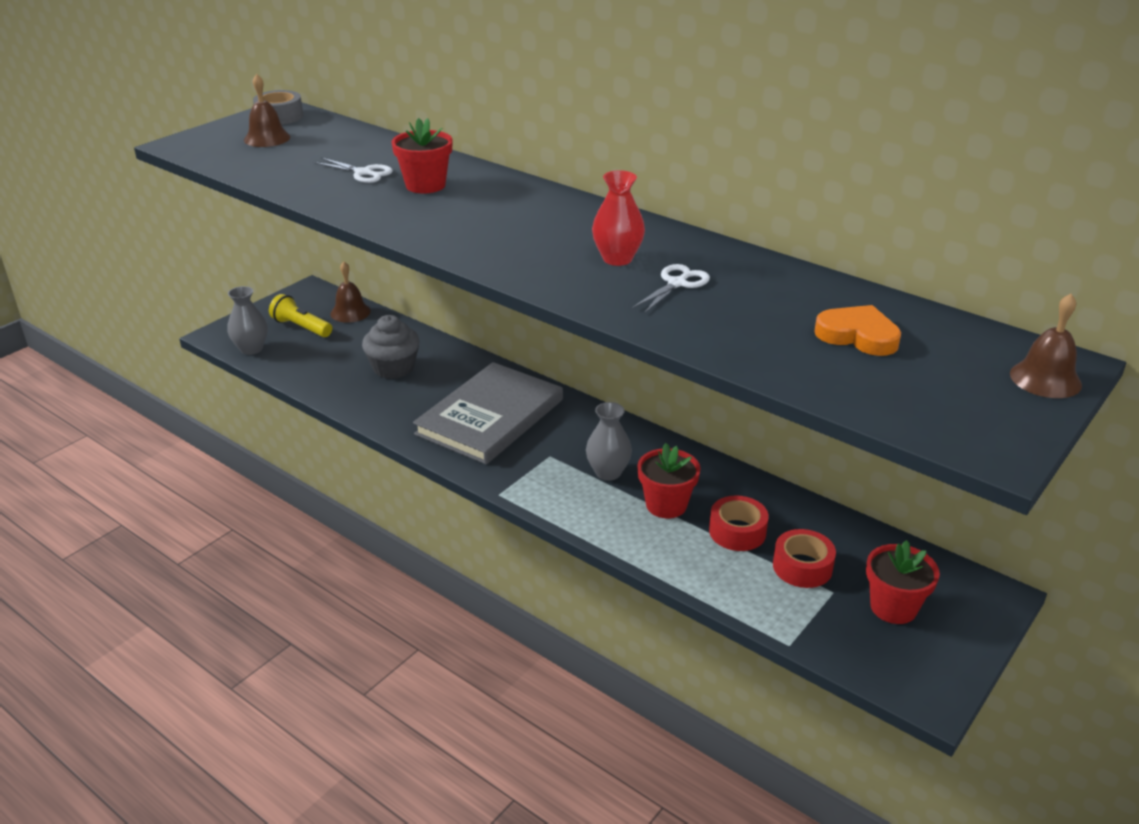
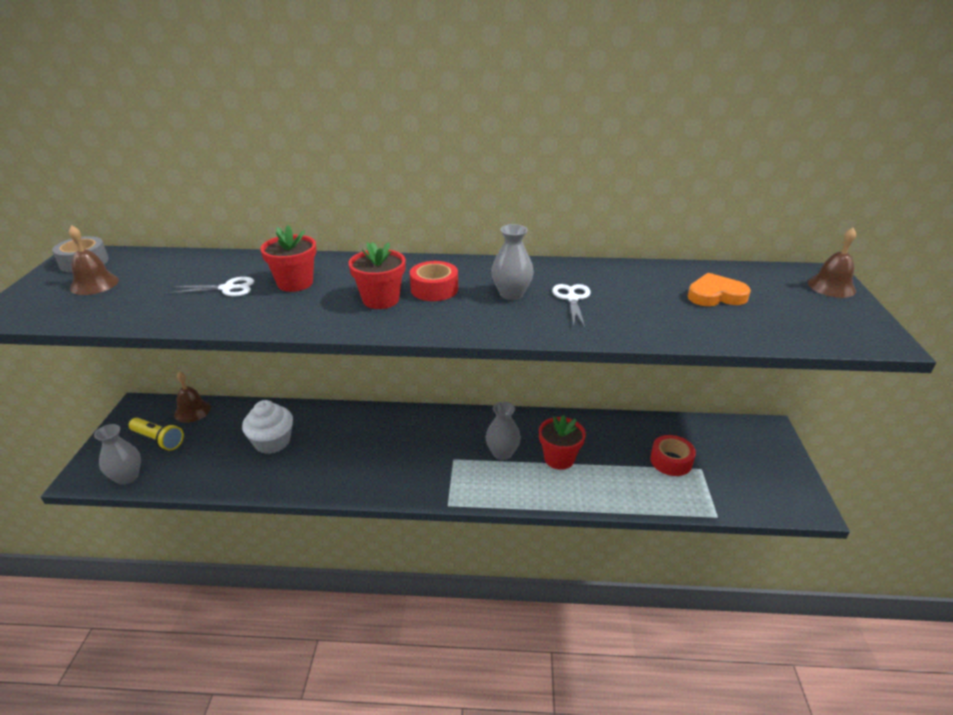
camera: 35 degrees left, 0 degrees up
(301, 327) = (158, 440): yellow flashlight -> yellow flashlight turned 150 degrees counterclockwise
(393, 368) = (272, 442): grey cupcake -> white cupcake
(490, 417) = (384, 448): grey book -> none
(617, 259) = (511, 294): red vase -> grey vase
(737, 531) = (615, 456): red tape -> red tape (434, 289)
(893, 607) = (737, 462): red flower pot -> red flower pot (381, 300)

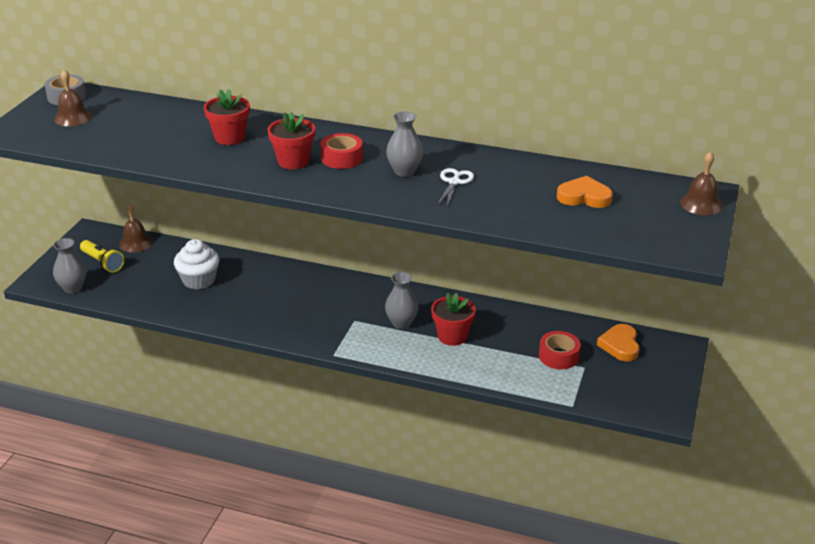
camera: 15 degrees right, 0 degrees up
(227, 288) = (174, 135): white scissors -> none
(718, 438) = (620, 345): none -> orange heart

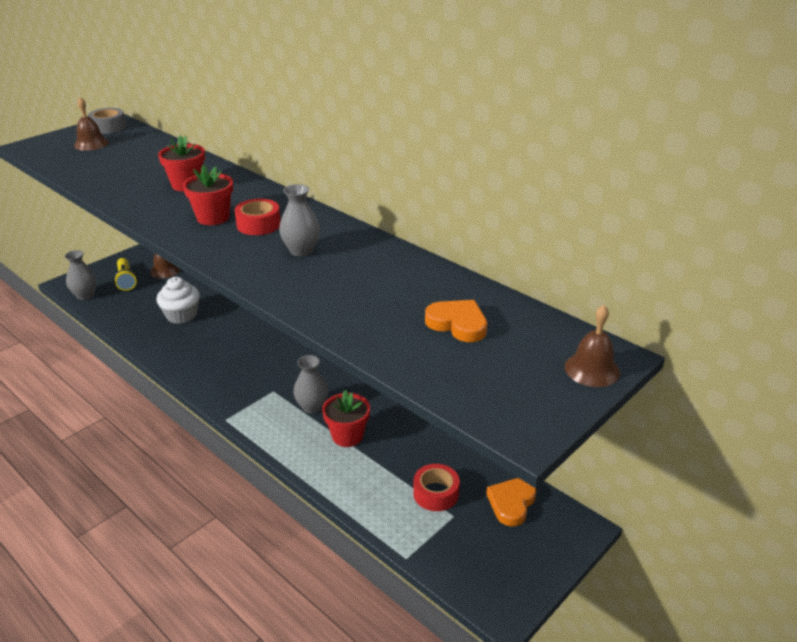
camera: 25 degrees right, 0 degrees up
(454, 182) = (337, 273): white scissors -> none

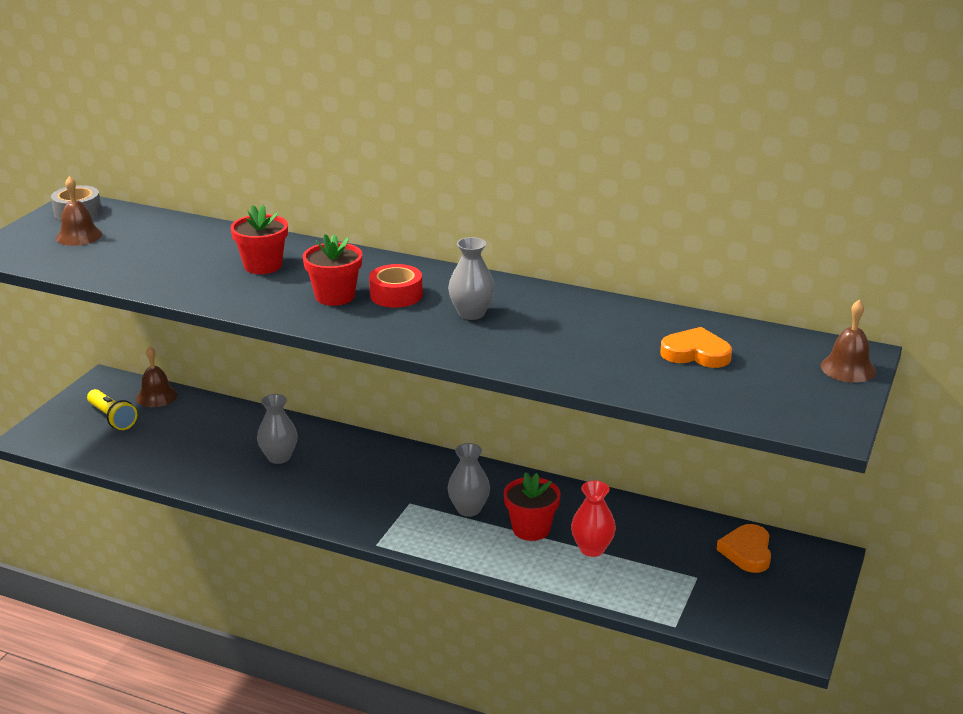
camera: 20 degrees left, 5 degrees down
(85, 295) = (70, 446): grey vase -> grey vase (279, 457)
(181, 315) = (225, 444): white cupcake -> none
(383, 466) = (592, 549): none -> red vase
(436, 493) = (665, 561): red tape -> none

